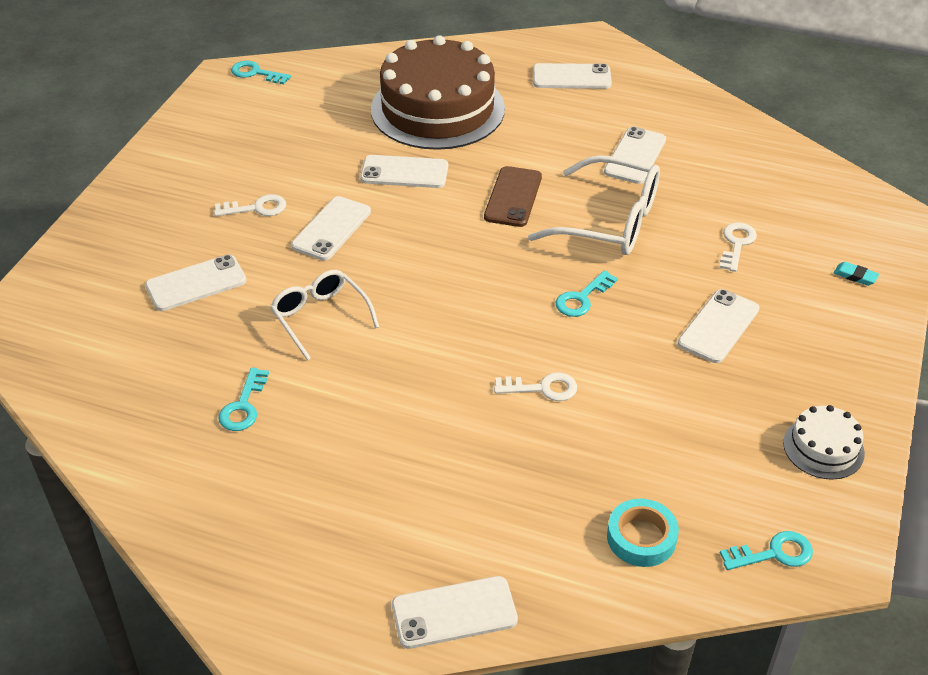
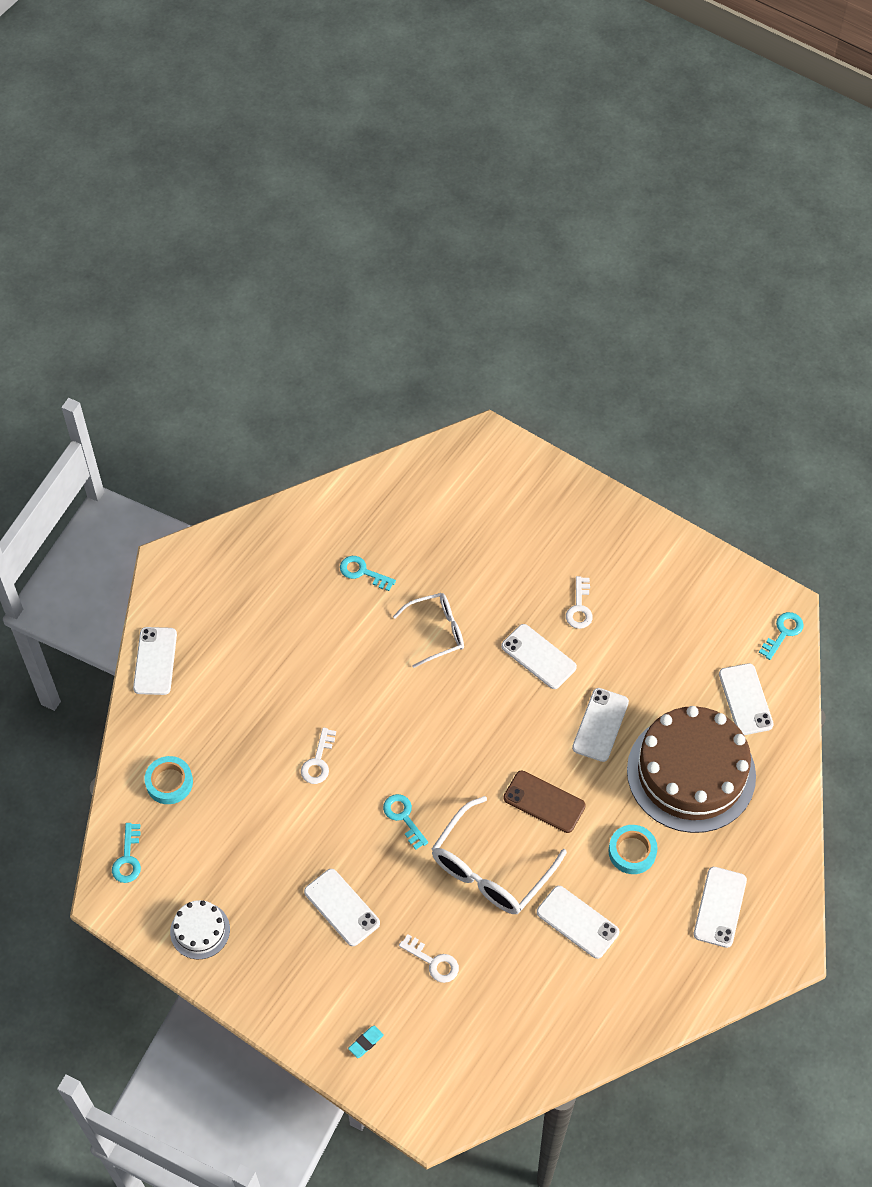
camera: 105 degrees right, 15 degrees up
(196, 283) = (498, 557): white phone -> white phone (745, 699)
(541, 133) = (632, 851): none -> turquoise tape

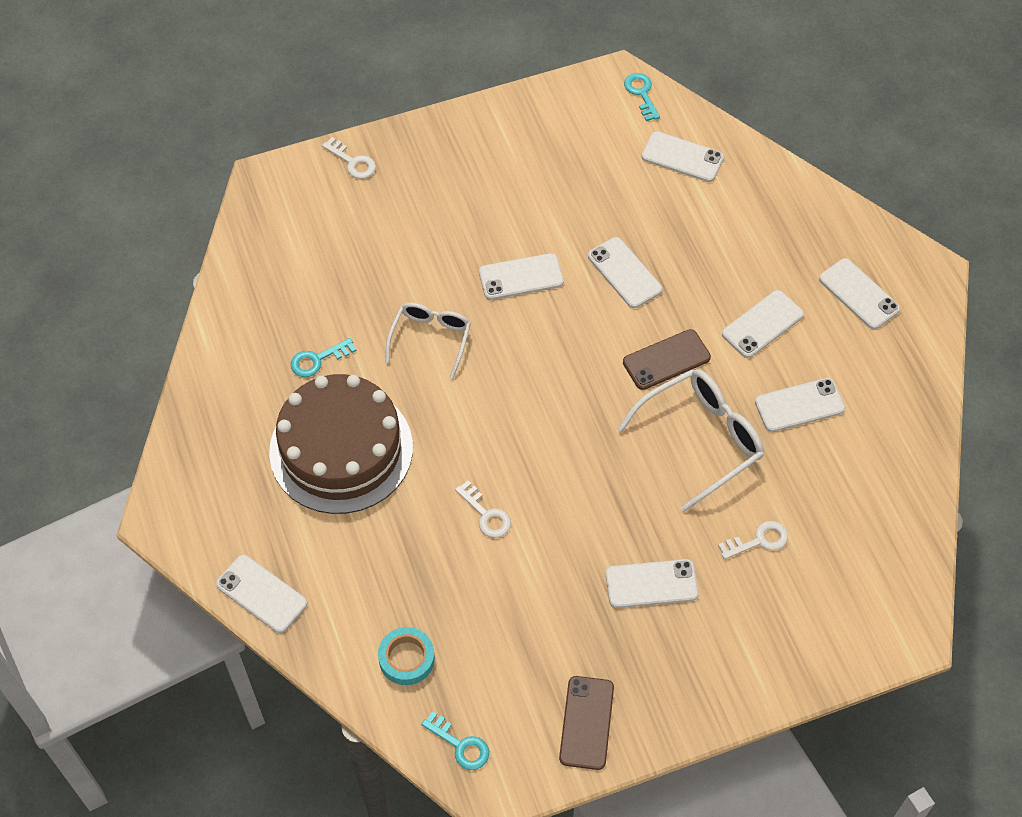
camera: 55 degrees left, 0 degrees up
(200, 930) = (586, 722): white cake -> brown phone
(366, 1042) = (800, 644): turquoise eraser -> none
(403, 817) = (598, 479): turquoise key -> none
(491, 868) = (700, 440): white glasses -> white glasses turned 105 degrees counterclockwise
(579, 607) = (498, 217): white key -> white key (352, 162)
(632, 851) = (762, 324): turquoise tape -> white phone
(691, 773) = (721, 237): brown cake -> brown cake (341, 449)

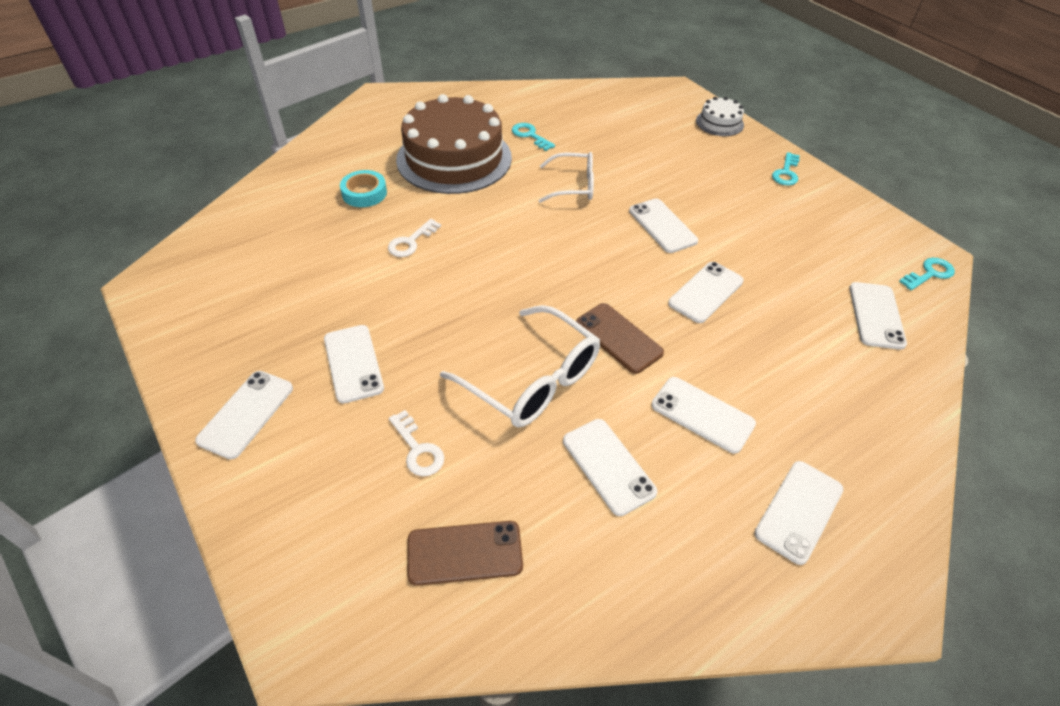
camera: 75 degrees right, 10 degrees down
(261, 594) = (323, 143): white phone -> white phone (246, 414)
(352, 162) = (719, 123): white key -> white cake
(406, 658) = (269, 219): turquoise tape -> turquoise tape (364, 193)
(460, 745) = (188, 260): turquoise key -> turquoise key (786, 173)
(586, 722) = (201, 337): brown phone -> brown phone (465, 553)

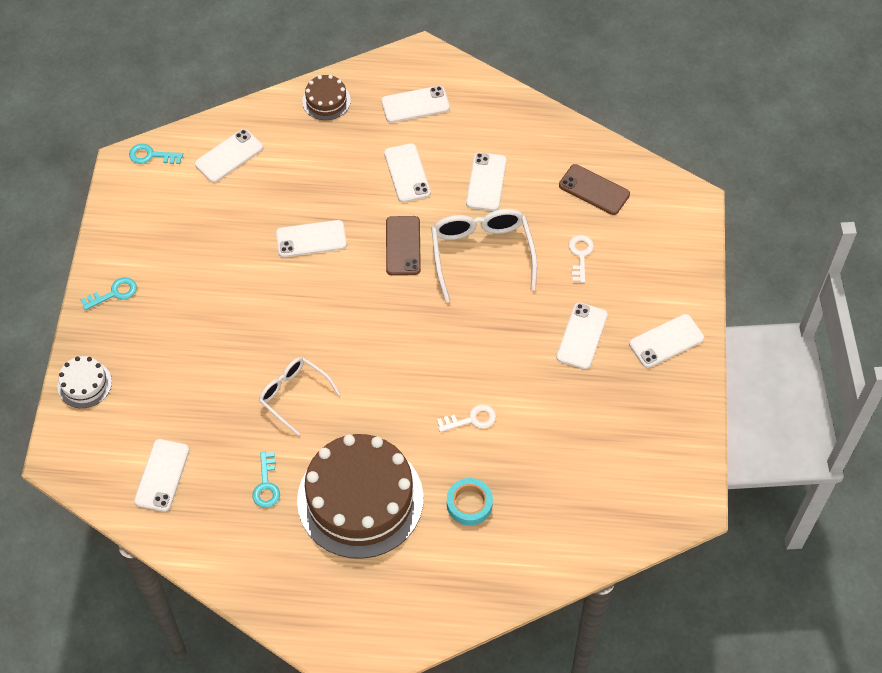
camera: 140 degrees left, 10 degrees up
(662, 226) = (273, 309): white phone -> white phone (162, 475)
(888, 439) = (326, 101): none -> brown cake

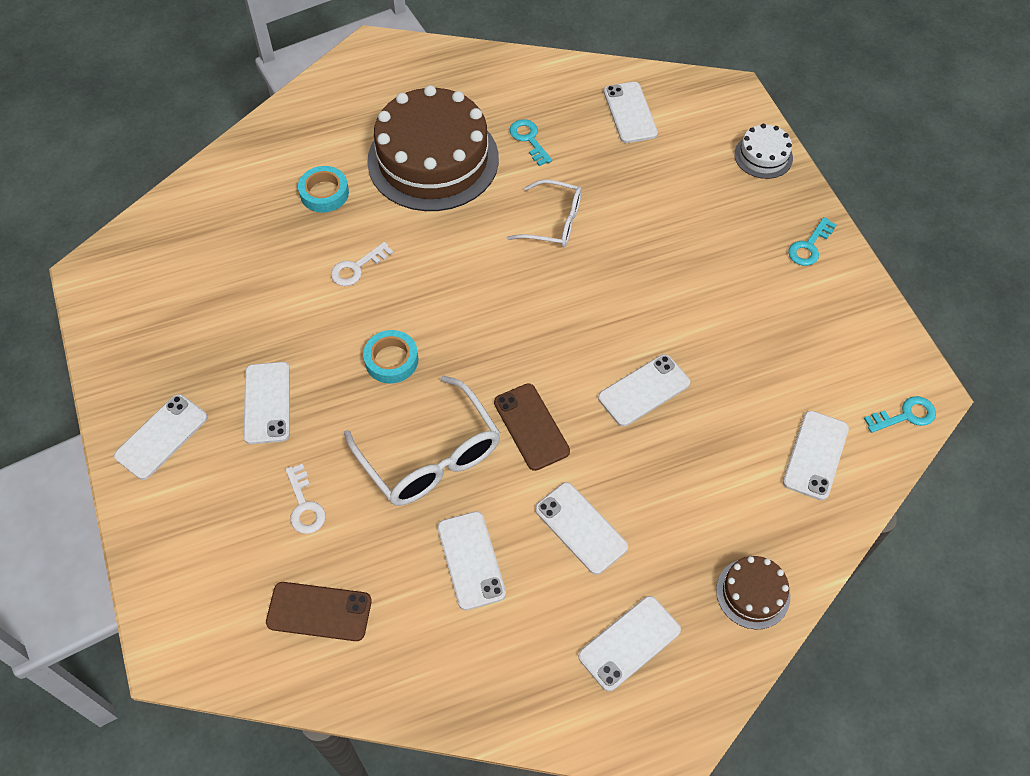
camera: 155 degrees right, 0 degrees up
(478, 332) = (391, 360): none -> turquoise tape

